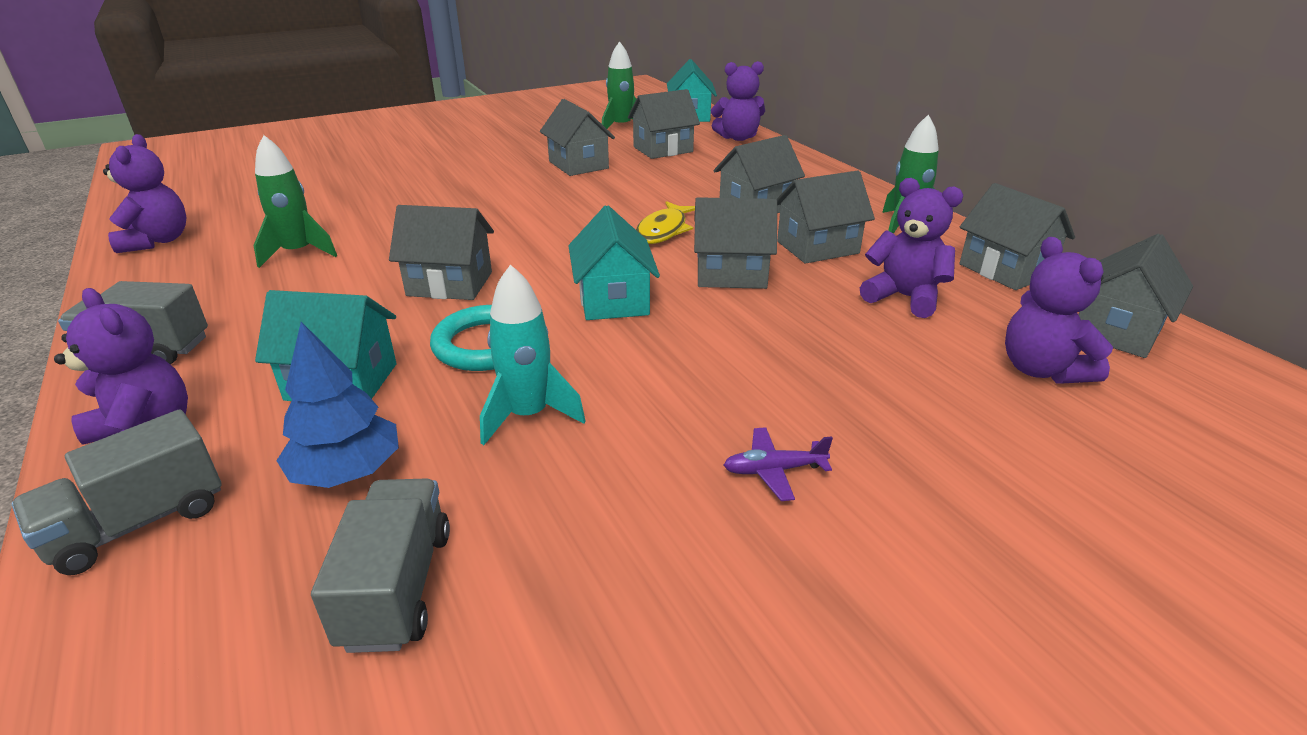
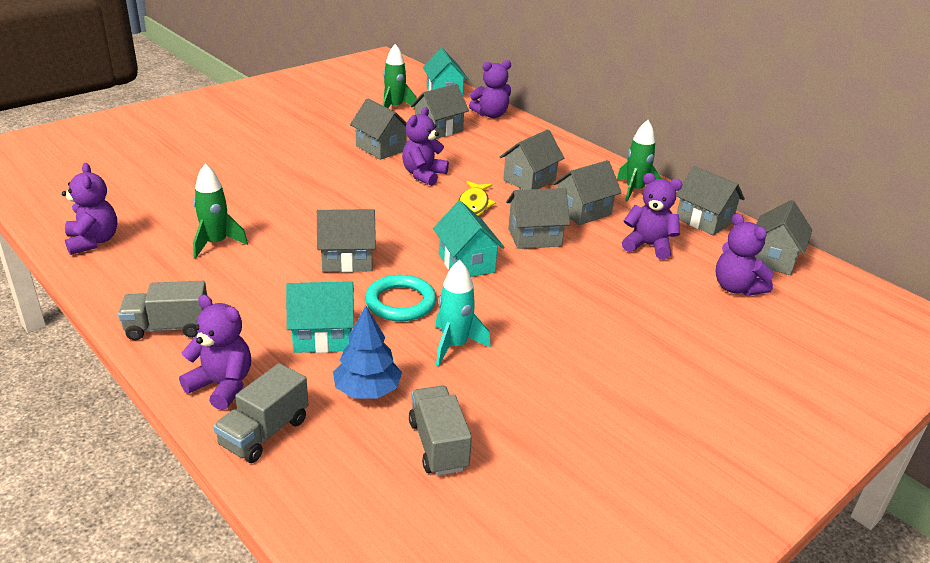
camera: 15 degrees left, 0 degrees up
(615, 194) = (423, 175): none -> purple teddy bear
(774, 470) = (608, 362): purple plane -> none

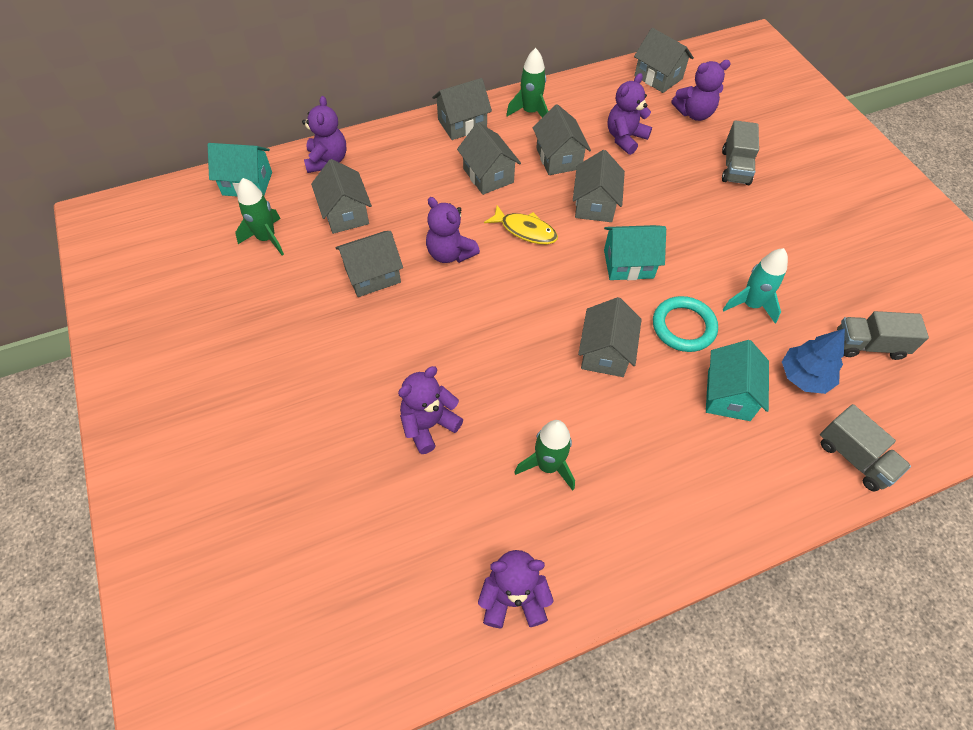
camera: 70 degrees left, 25 degrees up
(168, 328) = (700, 523): grey truck -> grey truck (735, 167)
(222, 386) = (792, 483): purple teddy bear -> purple teddy bear (428, 425)
(704, 220) = (593, 91): grey house -> grey house (462, 124)

